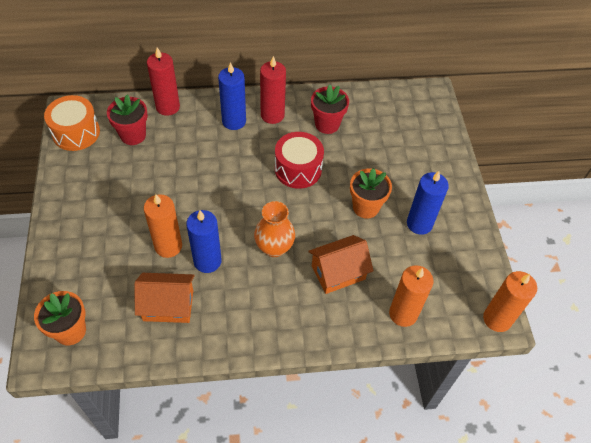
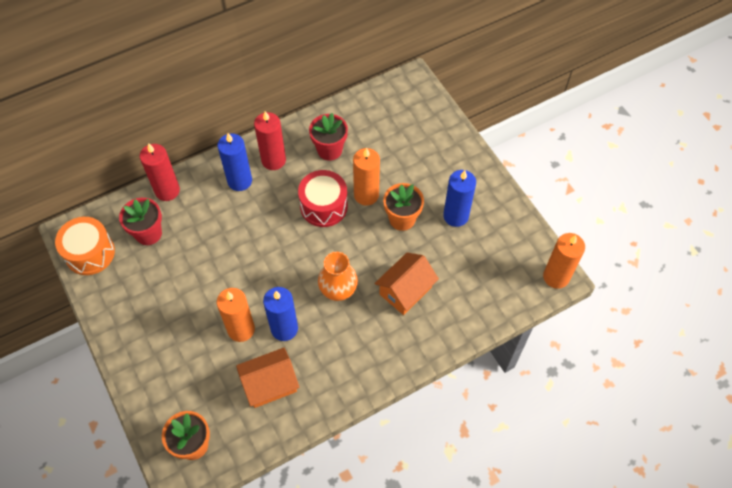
camera: 20 degrees left, 5 degrees up
(403, 314) = (477, 305): orange candle -> orange candle (366, 195)

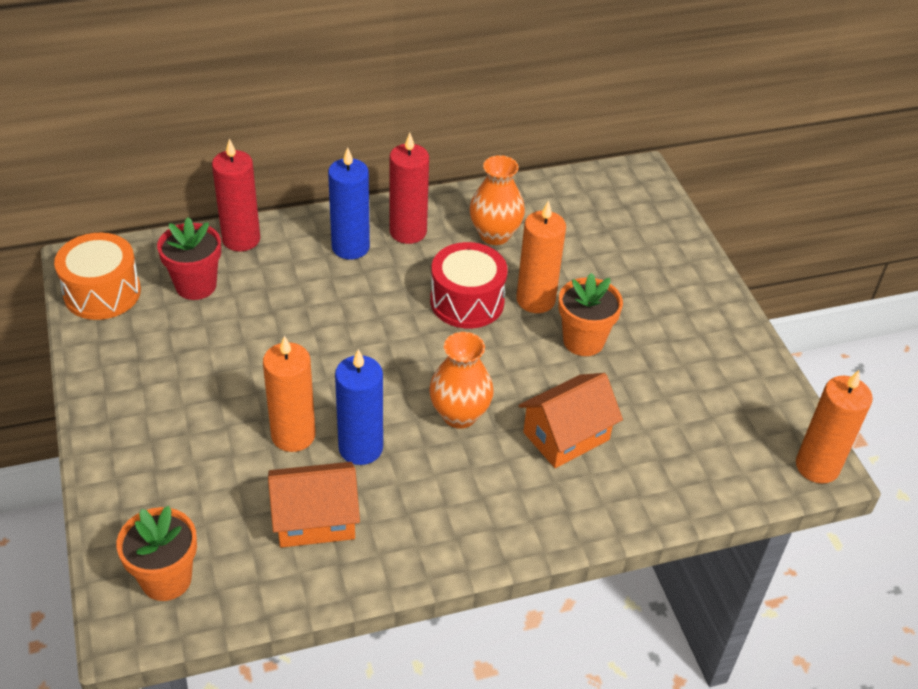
camera: 10 degrees right, 15 degrees down
(329, 150) = (494, 235): red flower pot -> orange vase
(455, 216) = (669, 353): blue candle -> none

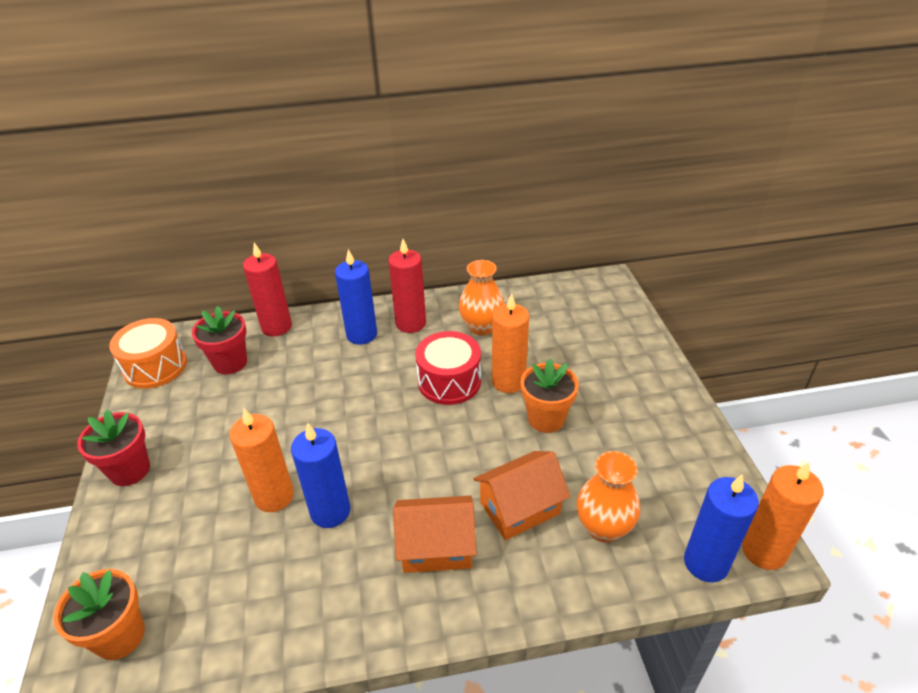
camera: 10 degrees right, 5 degrees down
(115, 414) = (130, 470): none -> red flower pot
(315, 519) = (272, 581): orange house -> orange house (436, 547)
(459, 415) = (425, 483): orange vase -> orange vase (603, 527)
(760, 480) = (706, 563): none -> blue candle

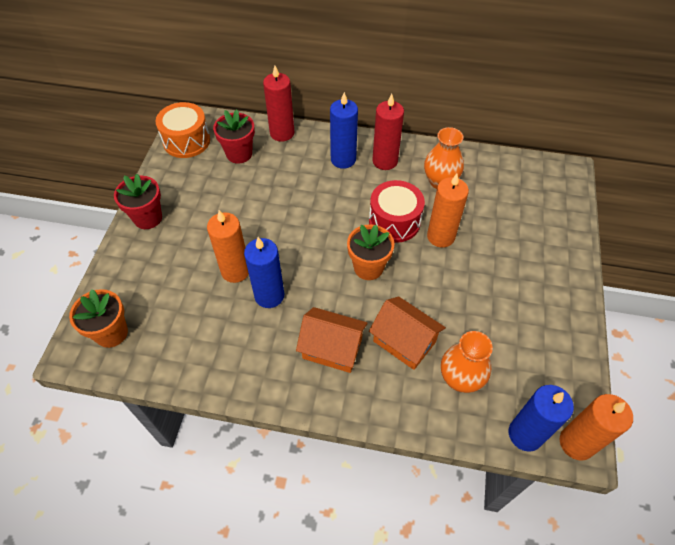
camera: 20 degrees right, 15 degrees up
(520, 508) = (404, 341): orange house -> orange house turned 45 degrees clockwise
(546, 419) = (456, 278): orange flower pot -> orange flower pot (368, 267)

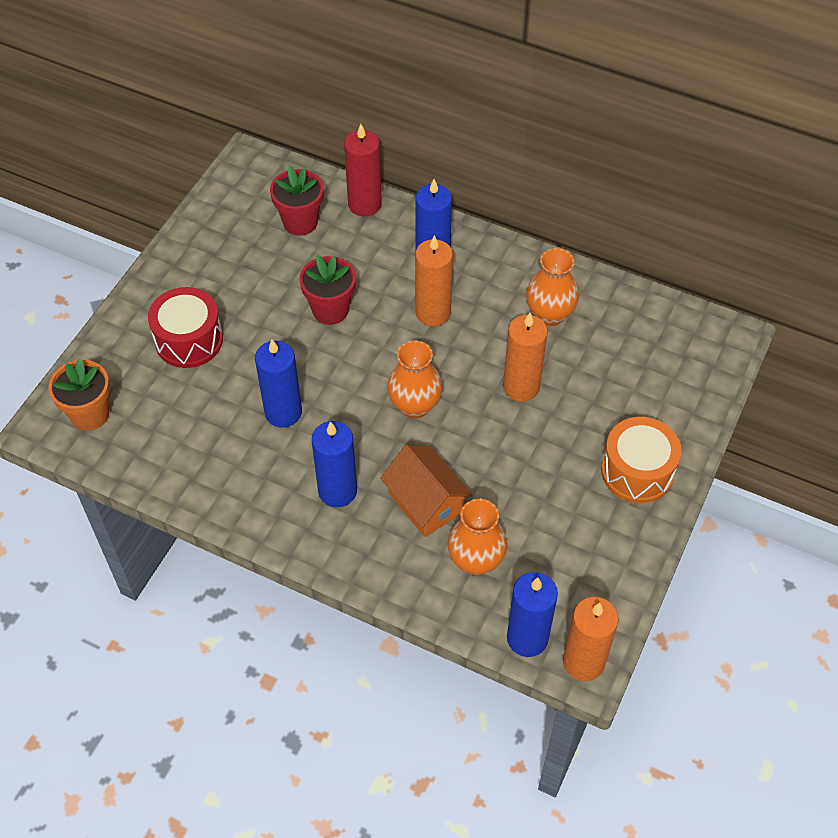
camera: 15 degrees right, 0 degrees up
(148, 218) = (164, 284): red flower pot -> red flower pot (330, 310)
(186, 141) = (238, 190): orange drum -> orange drum (637, 471)
(235, 271) = (252, 373): orange candle -> orange candle (433, 312)
(332, 348) = (337, 491): orange house -> blue candle
(368, 267) = (415, 405): orange flower pot -> orange vase
(385, 161) = (487, 271): red candle -> none
(394, 221) = (469, 354): red drum -> red drum (189, 340)

